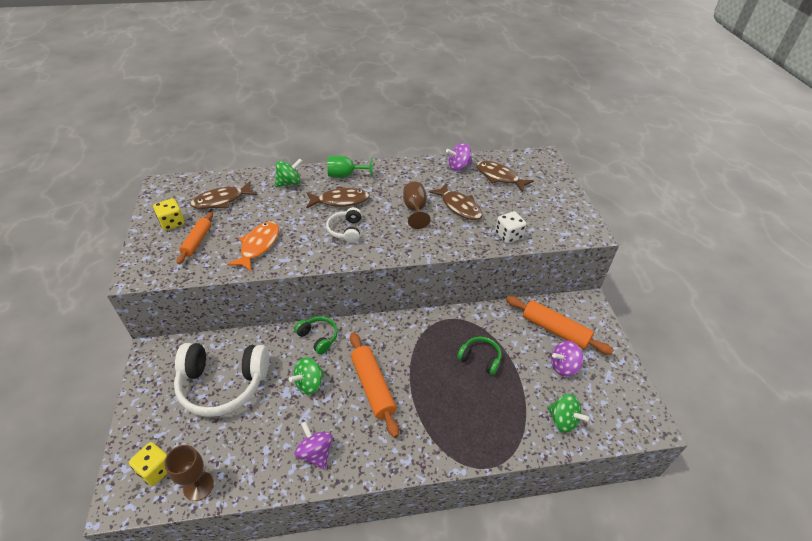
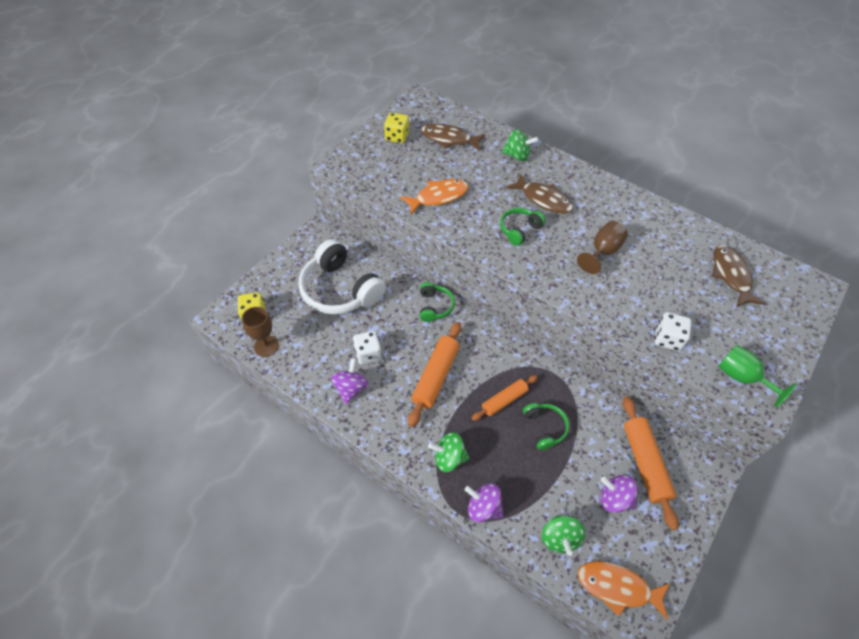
camera: 45 degrees right, 10 degrees up
(197, 241) = (399, 164): orange rolling pin -> orange rolling pin (504, 400)
(301, 414) = (368, 354): none -> white dice
(309, 383) = (394, 336): green spinning top -> green spinning top (449, 458)
(345, 175) = (573, 178): green goblet -> green goblet (741, 377)
(346, 230) = (519, 230): white headphones -> green headphones
(458, 167) = (698, 237): purple spinning top -> purple spinning top (483, 507)
(459, 207) = (650, 277): brown fish -> none
(621, 418) = (617, 587): none -> orange fish

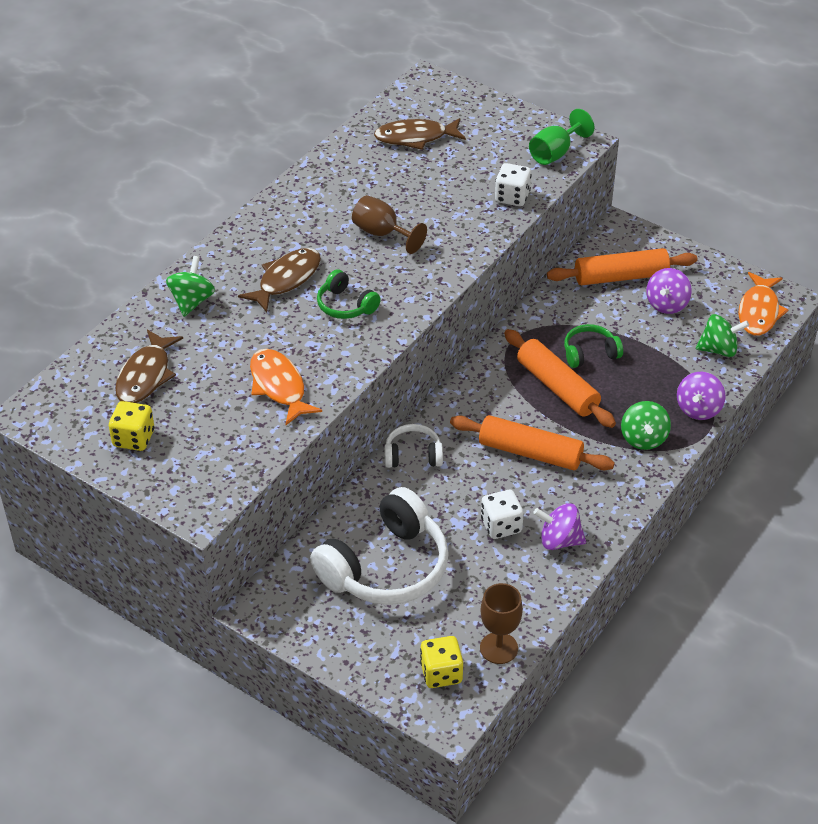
camera: 90 degrees left, 10 degrees down
(435, 306) = (413, 455): green headphones -> white headphones
(504, 400) = (557, 387): orange rolling pin -> orange rolling pin, size x1.55

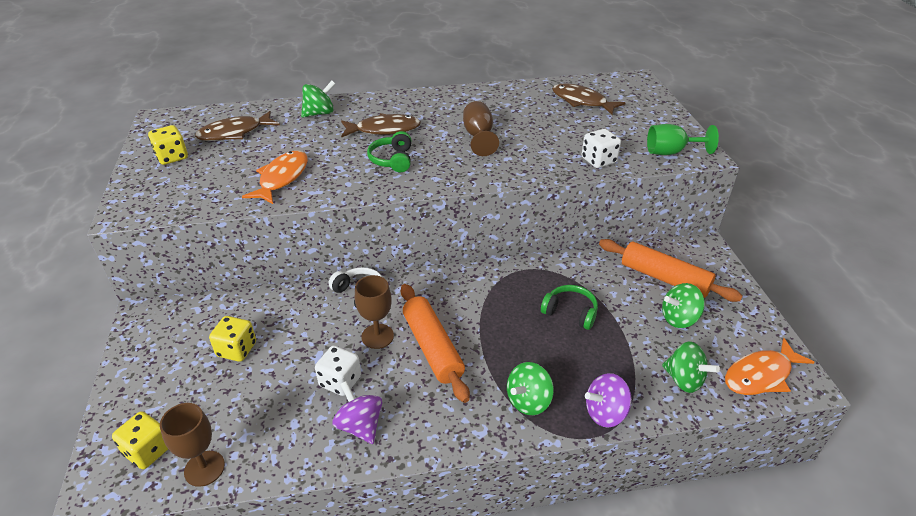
camera: 45 degrees right, 5 degrees down
(386, 567) = (237, 349): white headphones -> yellow dice
(478, 475) = (377, 336): none -> brown goblet
(557, 387) = (514, 318): orange rolling pin -> none
(666, 304) = (679, 318): purple spinning top -> green spinning top

